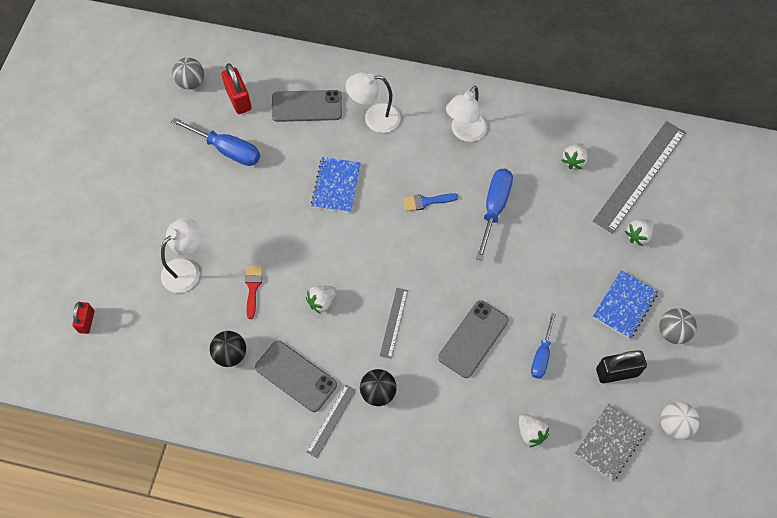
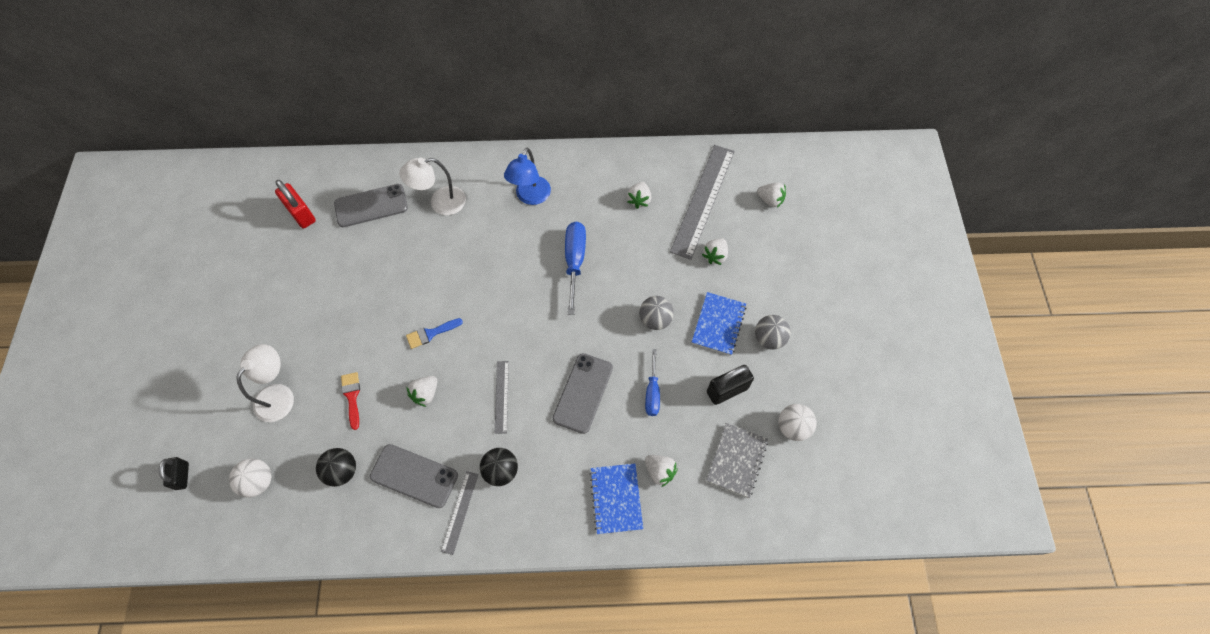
camera: 15 degrees left, 0 degrees up
(86, 321) = (182, 476): red padlock -> black padlock
(153, 344) = (258, 481): none -> white ball
(191, 82) = (249, 208): grey ball -> grey ball (655, 320)
(227, 150) = (299, 266): blue screwdriver -> none
(336, 186) = (416, 276): blue notebook -> blue notebook (616, 499)
(426, 201) = (507, 271): blue brush -> blue brush (431, 333)
(464, 133) = (530, 197): white lamp -> blue lamp
(710, 192) = (770, 200): none -> white strawberry

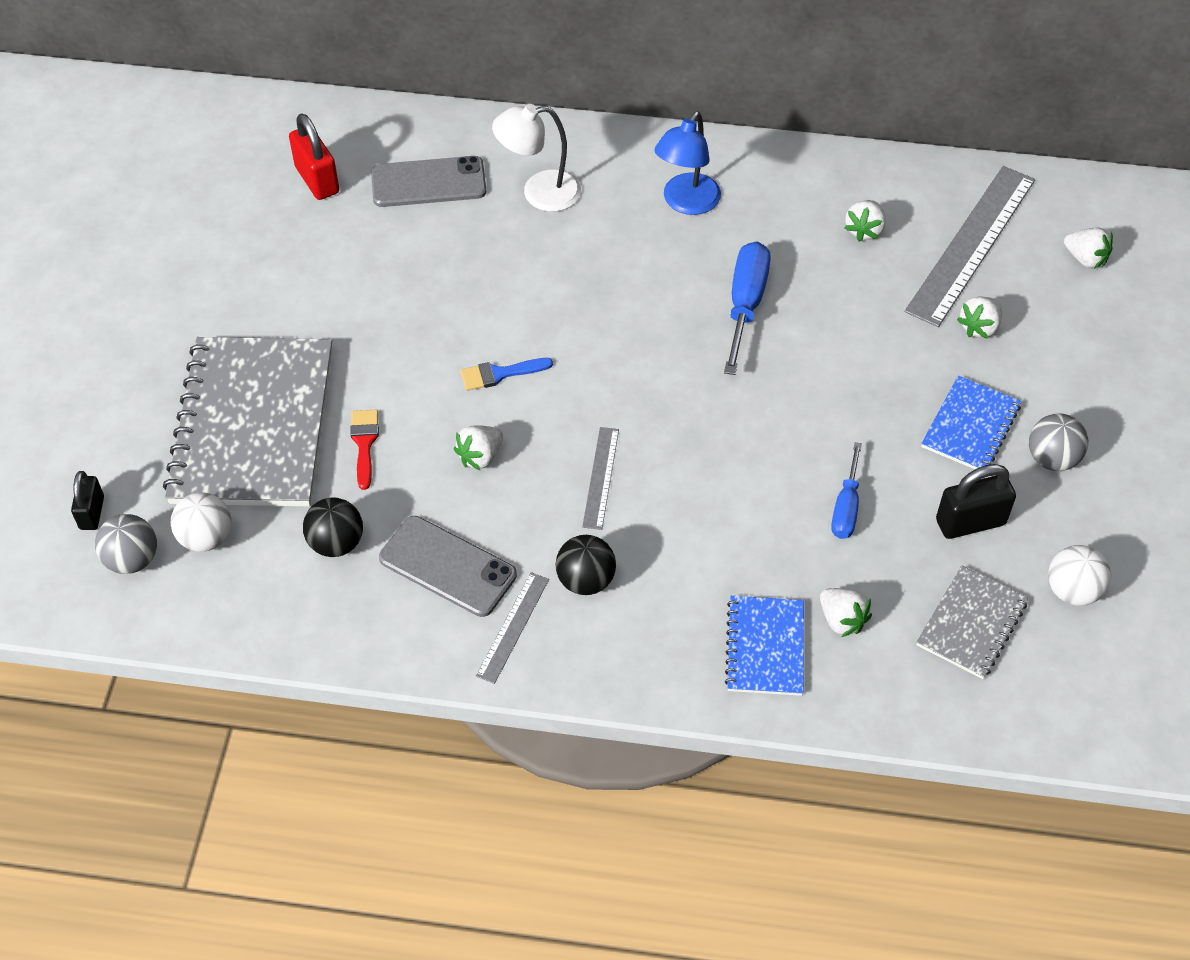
camera: 10 degrees right, 10 degrees down
(279, 395) = (252, 425): white lamp -> grey notebook
(583, 393) = (732, 491): grey phone -> none
(655, 320) = (866, 405): grey ball -> grey ball (132, 559)

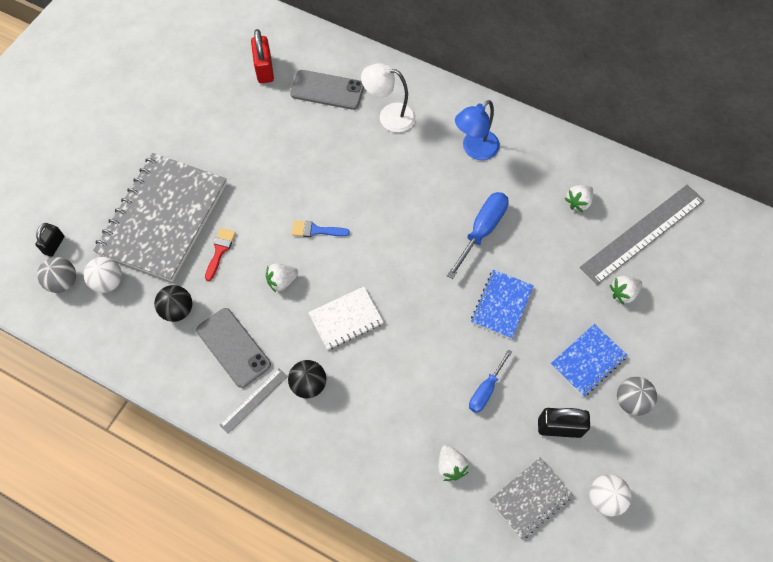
camera: 20 degrees right, 10 degrees up
(600, 477) = (346, 319): grey ruler -> white notebook
(765, 647) = (396, 468): blue notebook -> blue notebook (501, 305)
(1085, 259) = (713, 267): white strawberry -> none

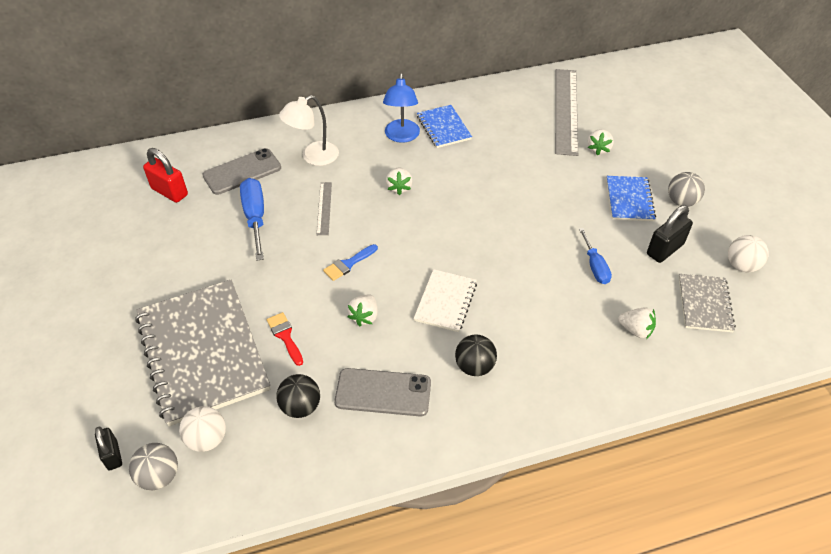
camera: 45 degrees left, 15 degrees down
(254, 400) = (447, 414): grey ruler -> grey ruler (324, 208)
(482, 231) = (468, 178): blue screwdriver -> blue screwdriver (255, 218)
(501, 305) = (537, 210): blue notebook -> blue notebook (443, 128)
(578, 202) = (507, 120): white strawberry -> white strawberry (399, 187)

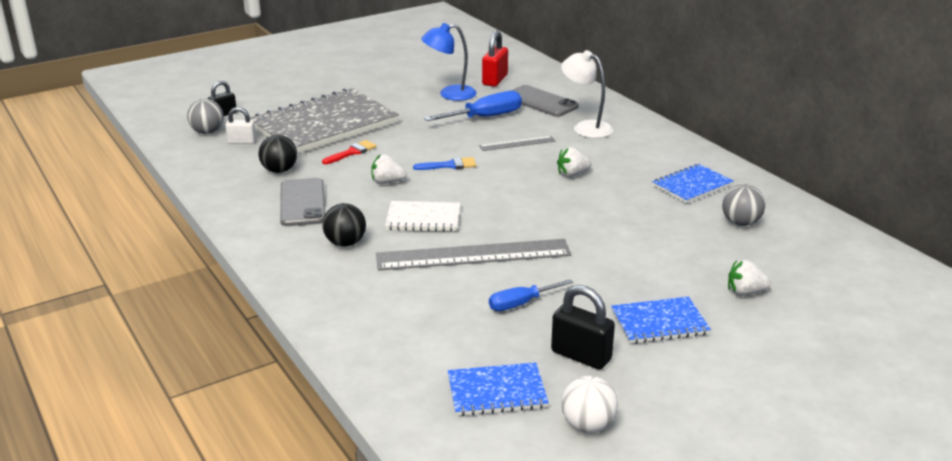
camera: 75 degrees right, 20 degrees down
(207, 439) = (242, 142): white ball -> white padlock
(348, 264) = (449, 165): blue brush -> blue brush turned 135 degrees clockwise
(401, 136) = (655, 165): blue lamp -> blue lamp (450, 94)
(566, 110) = (805, 261): grey ruler -> grey ruler (473, 255)
(635, 330) = (430, 338): white strawberry -> none
(681, 201) = (688, 367): grey ball -> grey ball (740, 223)
(704, 304) = (497, 392): grey notebook -> blue notebook

